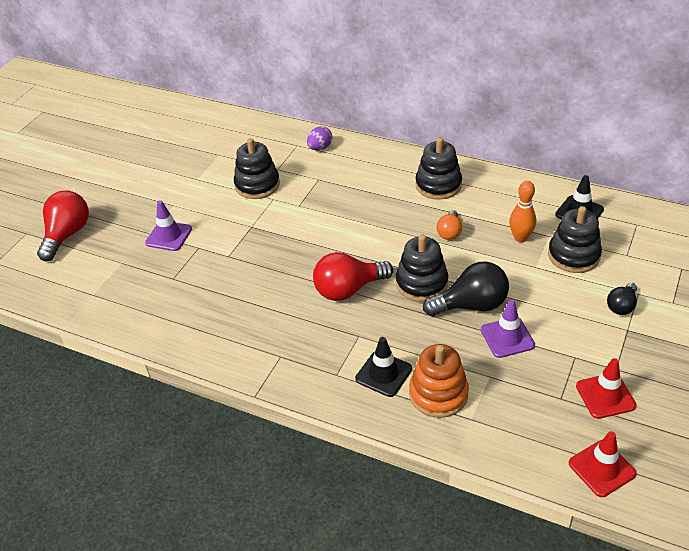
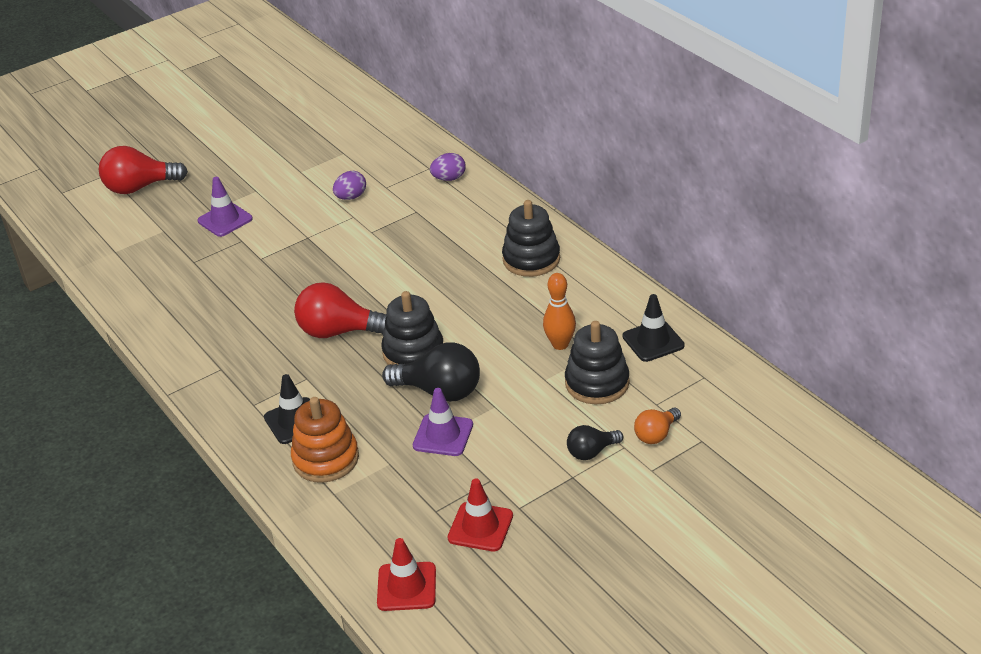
camera: 30 degrees right, 5 degrees down
(67, 235) = (140, 187): red light bulb -> red light bulb turned 150 degrees counterclockwise
(257, 185) = (351, 197): black stacking toy -> purple egg
(449, 232) = (492, 312): orange light bulb -> orange light bulb (656, 434)

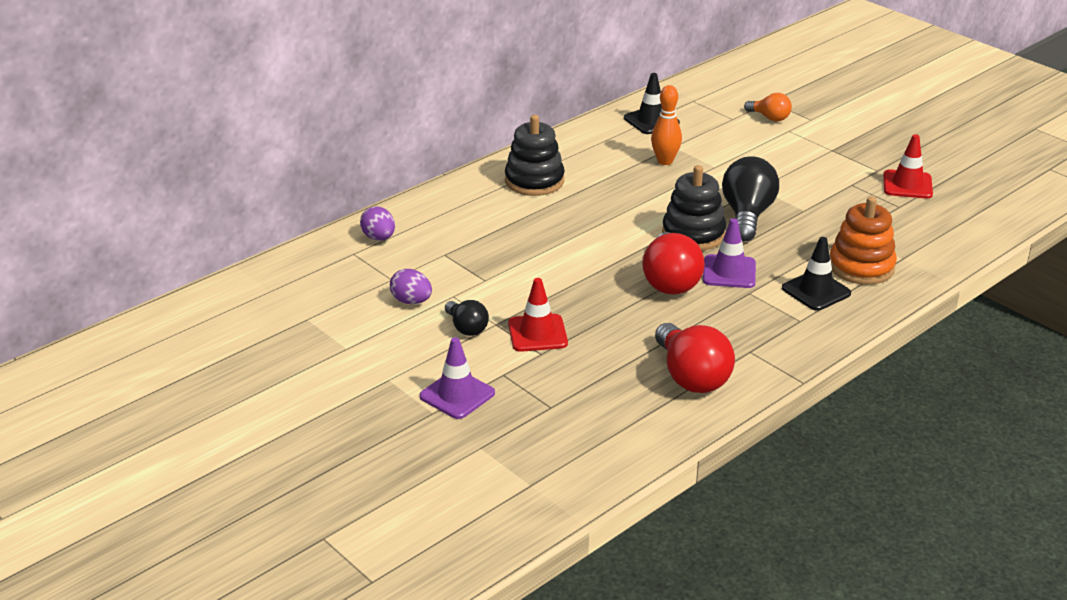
camera: 100 degrees left, 5 degrees down
(140, 187) = (368, 492): red light bulb -> red light bulb (691, 377)
(406, 587) = (989, 212): red traffic cone -> red traffic cone (537, 333)
(443, 435) = (806, 209): purple traffic cone -> purple traffic cone (729, 272)
(591, 452) = (800, 143): black light bulb -> black light bulb (466, 328)
(597, 383) = (713, 143): black stacking toy -> none

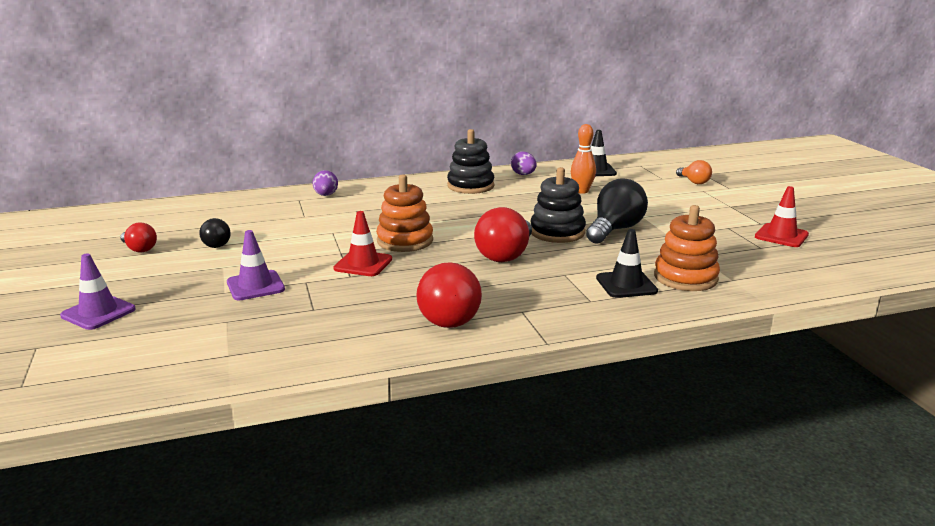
camera: 25 degrees right, 10 degrees down
(257, 381) = (139, 249): none -> red light bulb
(411, 301) = (300, 229): purple egg -> purple egg (523, 174)
(466, 328) = (316, 250): black light bulb -> black light bulb (218, 244)
(547, 288) = (405, 241): none -> orange stacking toy
(729, 272) = (561, 259): purple traffic cone -> purple traffic cone (98, 312)

